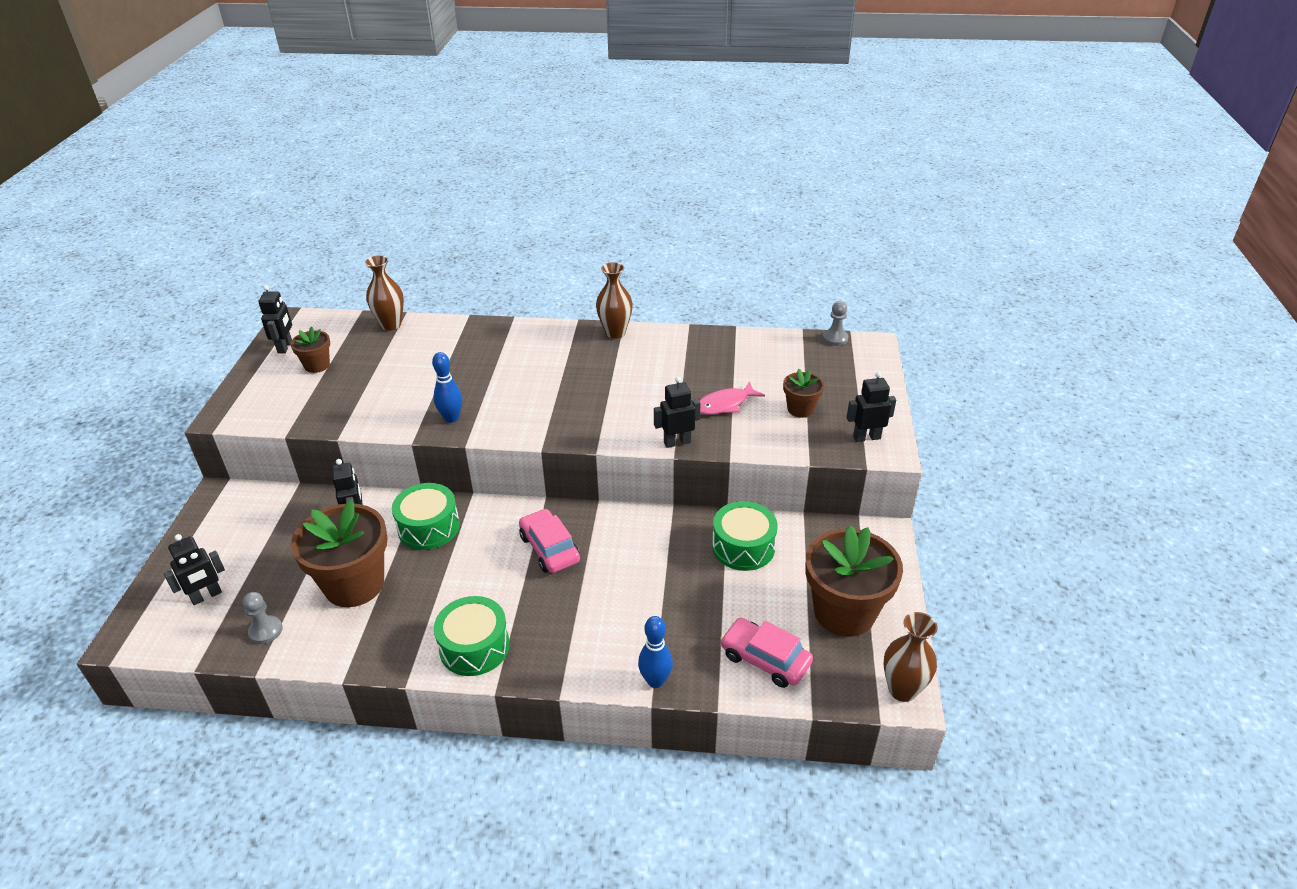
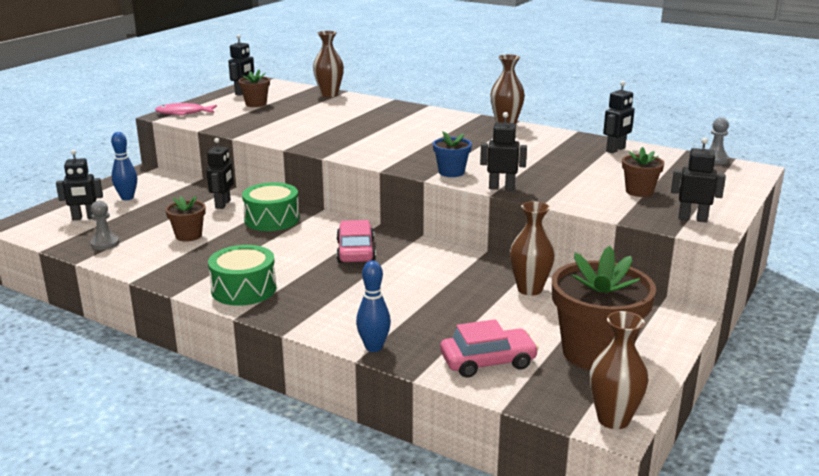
camera: 25 degrees right, 15 degrees down
(354, 584) = (188, 236): brown flower pot -> brown flower pot, size x0.50
(451, 418) = (326, 143): blue bowling pin -> blue bowling pin (127, 198)
(613, 431) = (451, 172): none -> blue flower pot
(725, 404) = (567, 176): pink fish -> pink fish (183, 113)
(742, 347) = (616, 150): none -> black robot
(743, 547) = (529, 289): green drum -> brown vase
(765, 659) = (488, 361): pink car -> pink car turned 105 degrees clockwise

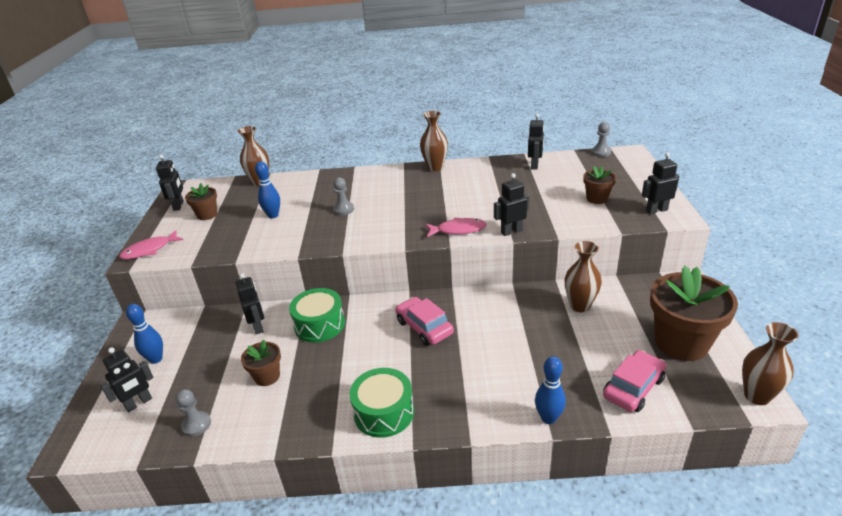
camera: 30 degrees left, 10 degrees up
(306, 118) = (273, 215): none -> blue bowling pin
(370, 131) = (343, 209): none -> grey pawn
(451, 172) = (458, 230): blue flower pot -> pink fish

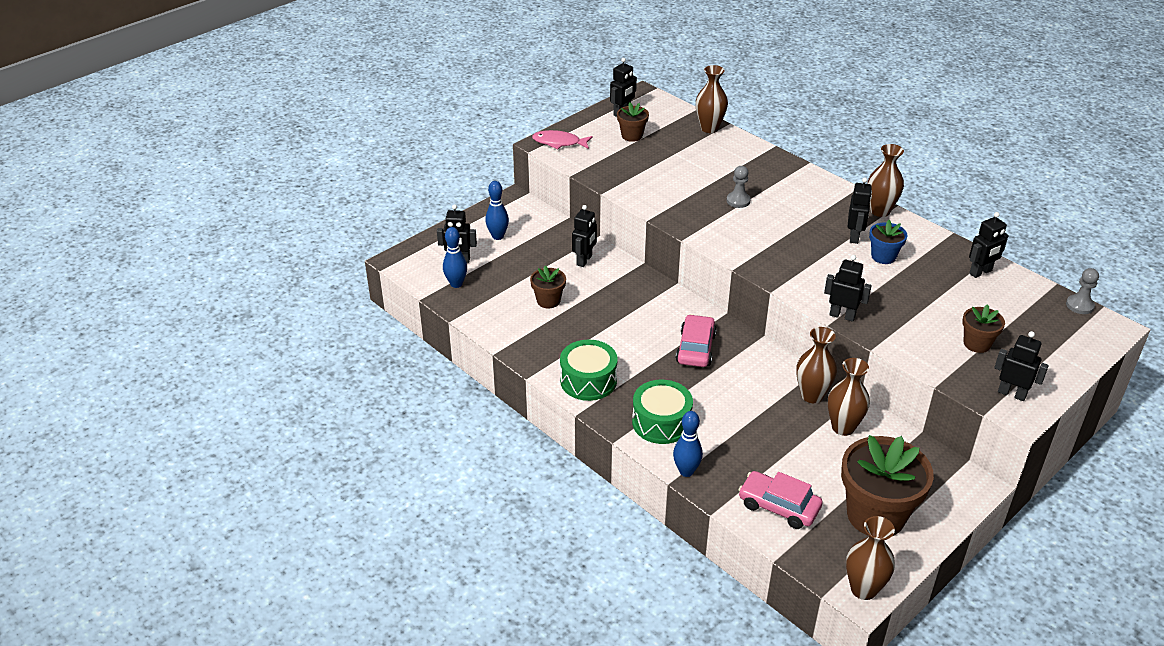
camera: 45 degrees right, 5 degrees up
(196, 425) = (475, 299): grey pawn -> none
(273, 215) = (678, 169): blue bowling pin -> blue bowling pin (456, 284)
(319, 324) = (626, 290): green drum -> green drum (661, 422)
(444, 187) = (854, 237): none -> black robot
(458, 230) = (800, 283): pink fish -> none
(476, 187) = (883, 256): none -> blue flower pot
(534, 301) = (812, 395): none -> brown vase
(633, 388) = (778, 506): pink car -> pink car turned 150 degrees counterclockwise

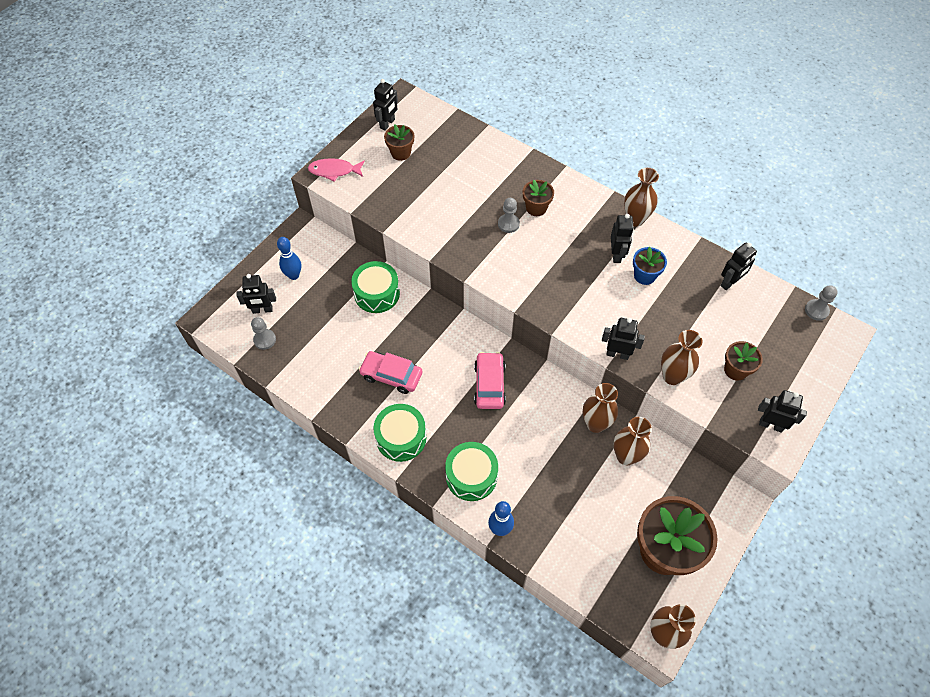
camera: 10 degrees left, 20 degrees up
(456, 284) = (265, 340): blue bowling pin -> grey pawn
(548, 301) = (351, 347): brown flower pot -> brown flower pot (536, 208)
(584, 260) = (377, 293): black robot -> green drum
(709, 128) = (470, 134): brown vase -> brown vase (672, 376)
(778, 506) = (583, 555): pink car -> pink car (391, 375)

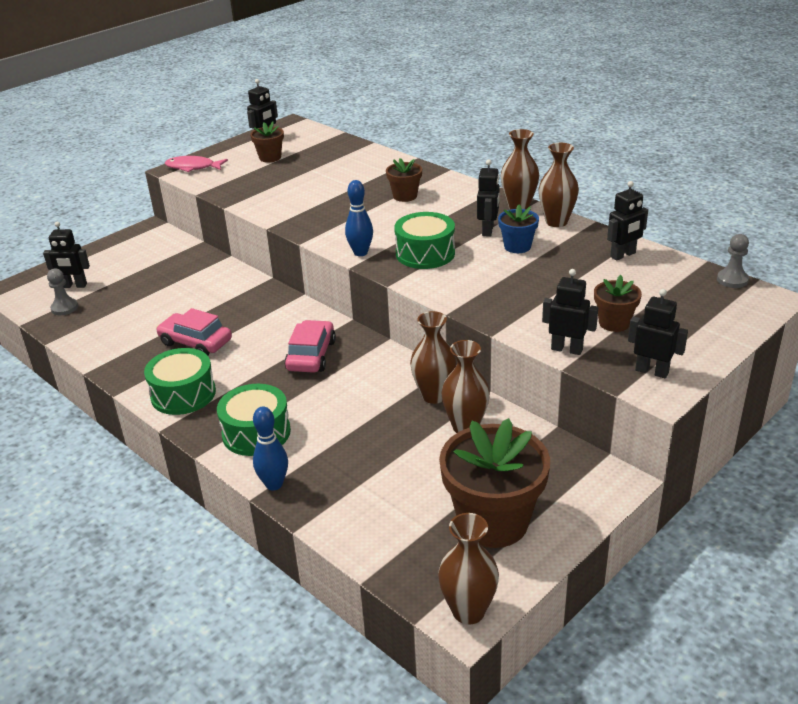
camera: 10 degrees right, 25 degrees down
(293, 275) = (123, 262): blue bowling pin -> blue bowling pin (360, 253)
(377, 293) = (209, 279): green drum -> green drum (425, 253)
(508, 224) = (368, 206): grey pawn -> none
(617, 354) = (464, 304): black robot -> black robot (567, 349)
(672, 376) = (529, 324): brown vase -> brown vase (556, 222)

